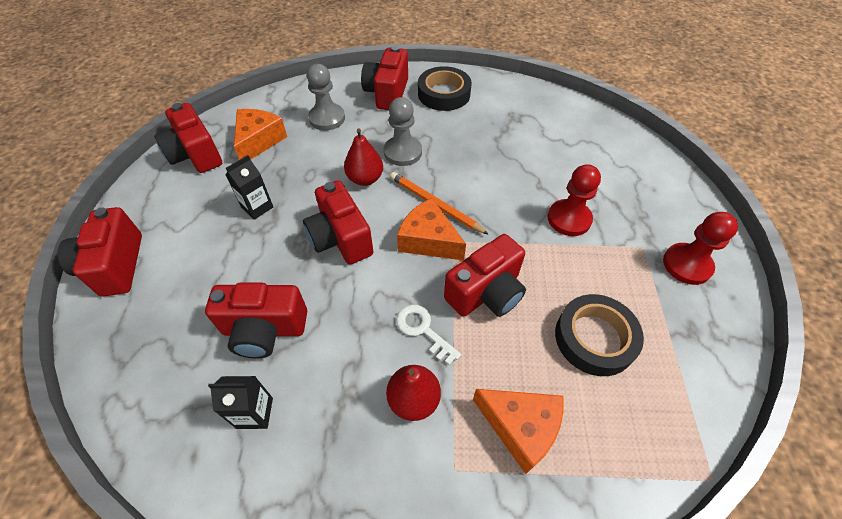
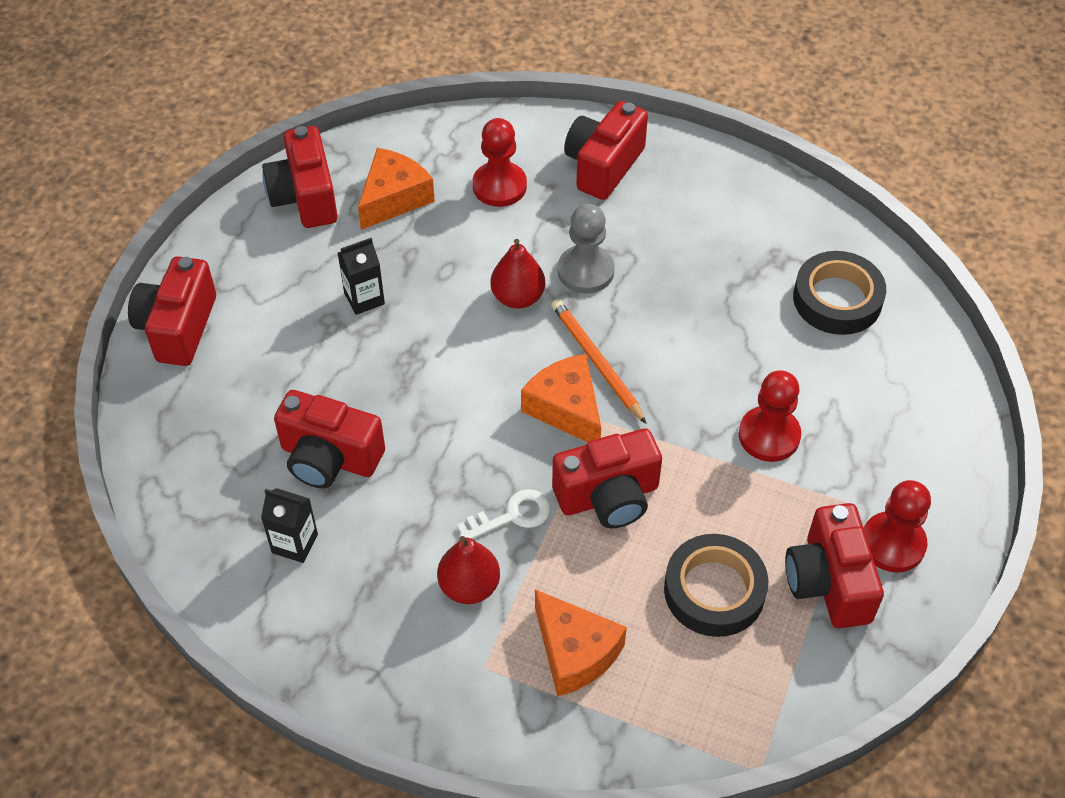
camera: 20 degrees right, 0 degrees up
(327, 118) = (499, 186): grey pawn -> red pawn
(341, 238) = (455, 372): red camera -> red camera (828, 582)
(423, 330) = (512, 516): white key -> white key turned 90 degrees clockwise
(444, 94) = (688, 189): black tape -> black tape (837, 299)

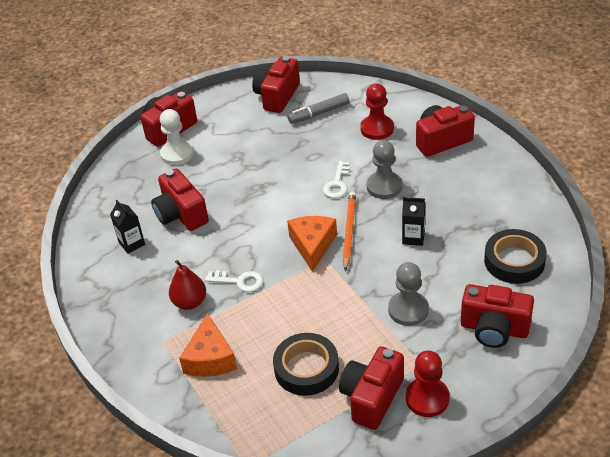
camera: 40 degrees right, 10 degrees down
(231, 362) = (177, 154): none -> white pawn
(364, 298) = (262, 152): black carton -> black carton (413, 237)
(394, 198) = (319, 113): orange cheese -> grey marker
(518, 297) = (337, 183): red pear -> white key
(608, 496) = (295, 296): red camera -> red camera (494, 329)
(769, 435) = (408, 310): red pawn -> grey pawn

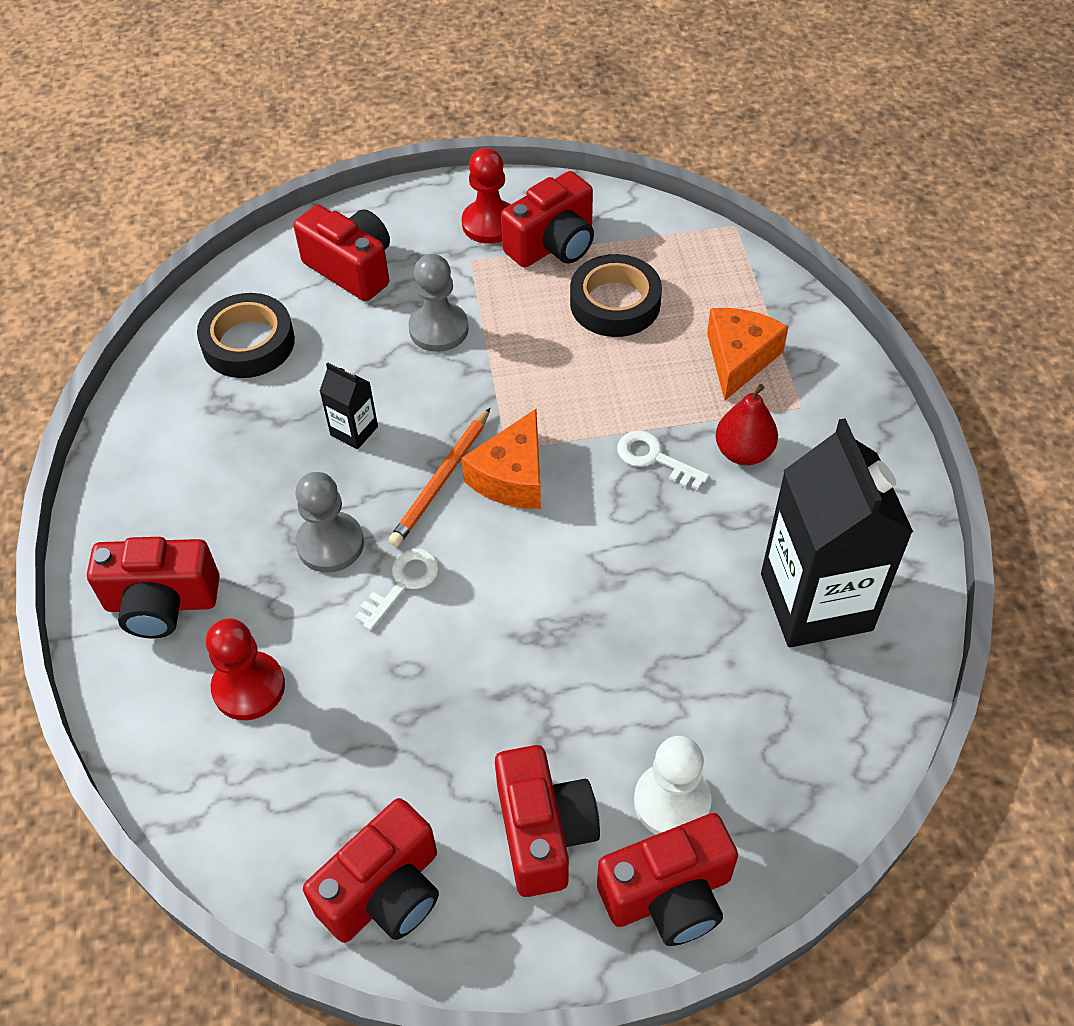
camera: 160 degrees left, 10 degrees up
(132, 243) = (816, 602): black carton -> black carton, size x2.33
(181, 214) = (709, 631): red camera -> red camera (544, 832)
(319, 113) = (329, 787): grey marker -> none

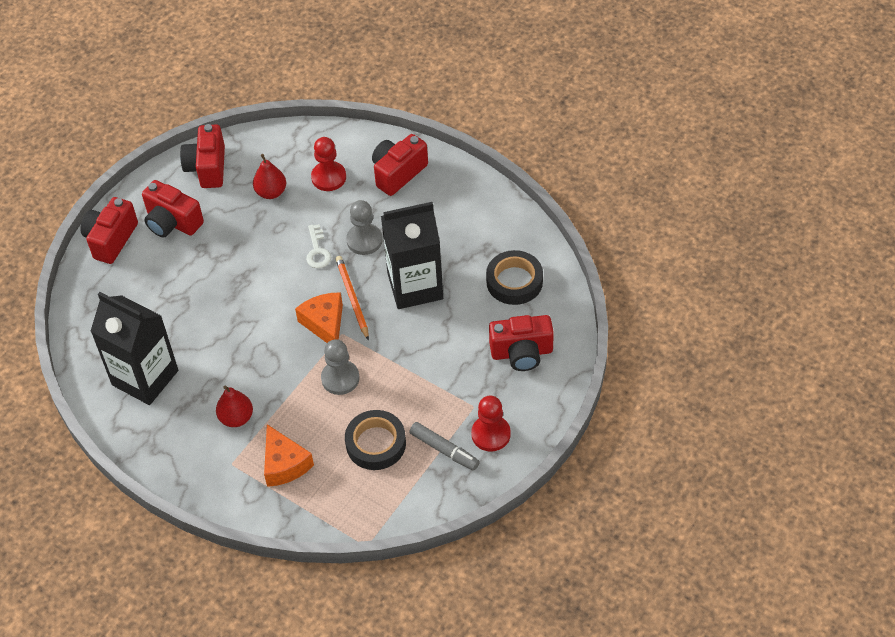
camera: 135 degrees right, 0 degrees up
(350, 742) = (271, 192): none -> red pear
(354, 431) = (415, 286): black carton -> black carton, size x2.33
(438, 329) = (440, 359): grey pawn -> grey pawn (340, 378)
(553, 245) = (444, 450): red camera -> grey marker
(654, 458) = (273, 382): white key -> none
(672, 802) = (136, 265): white pawn -> none

